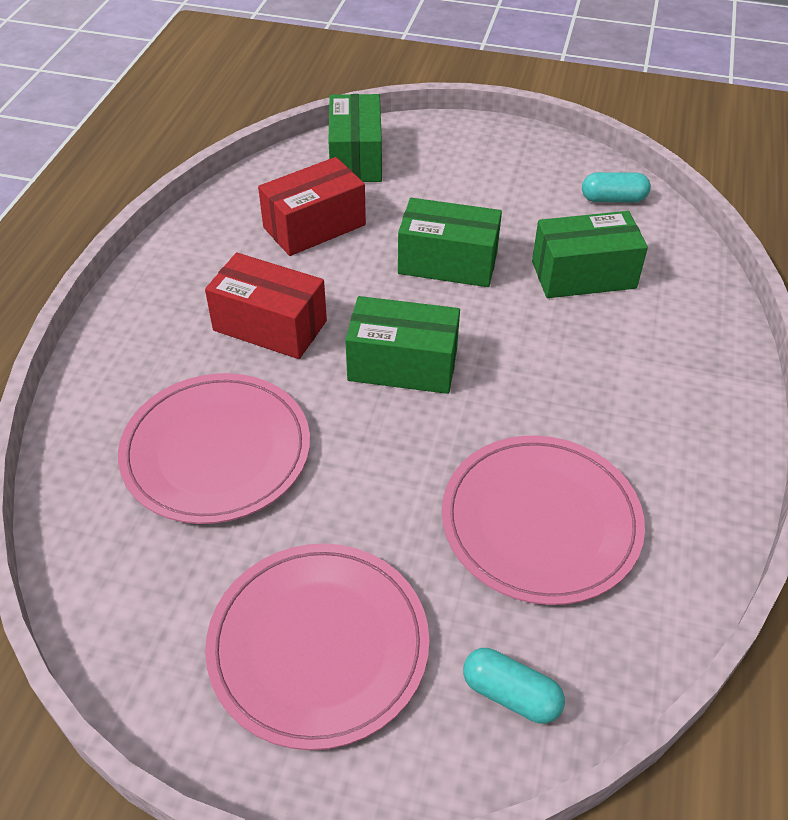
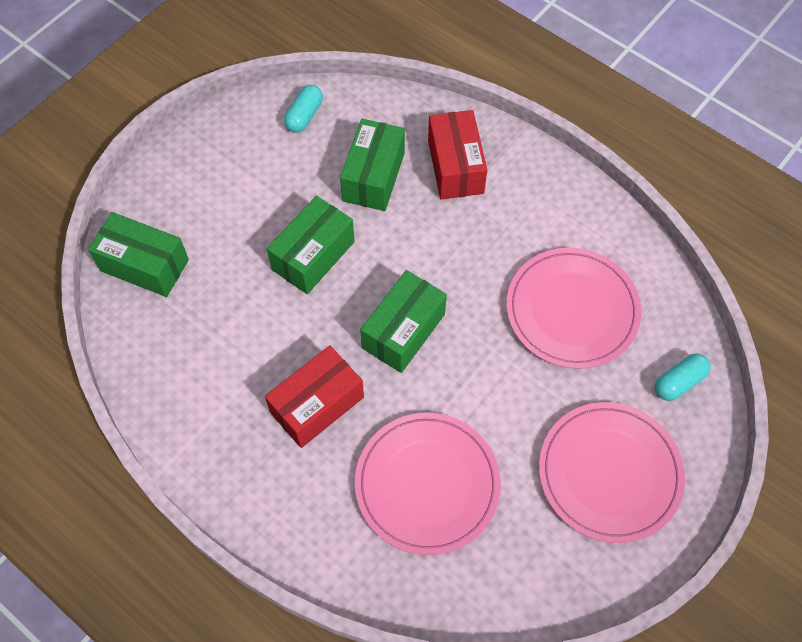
camera: 65 degrees left, 15 degrees up
(314, 226) = (217, 331): red box -> red box (455, 166)

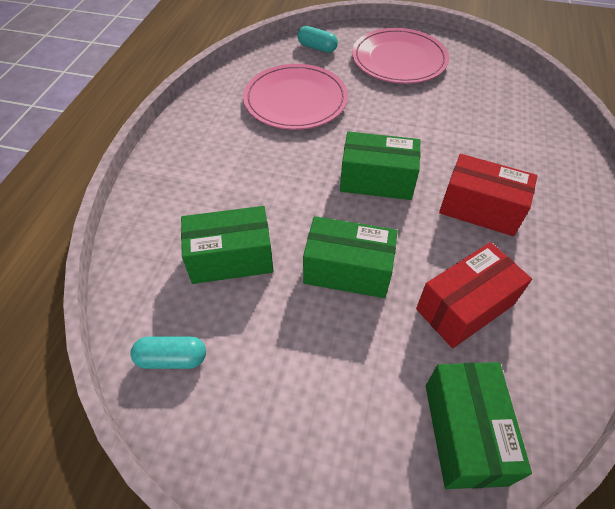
camera: 115 degrees left, 10 degrees down
(427, 484) = (479, 129): pink plate -> none
(455, 166) = (192, 201): red box -> red box (464, 307)

